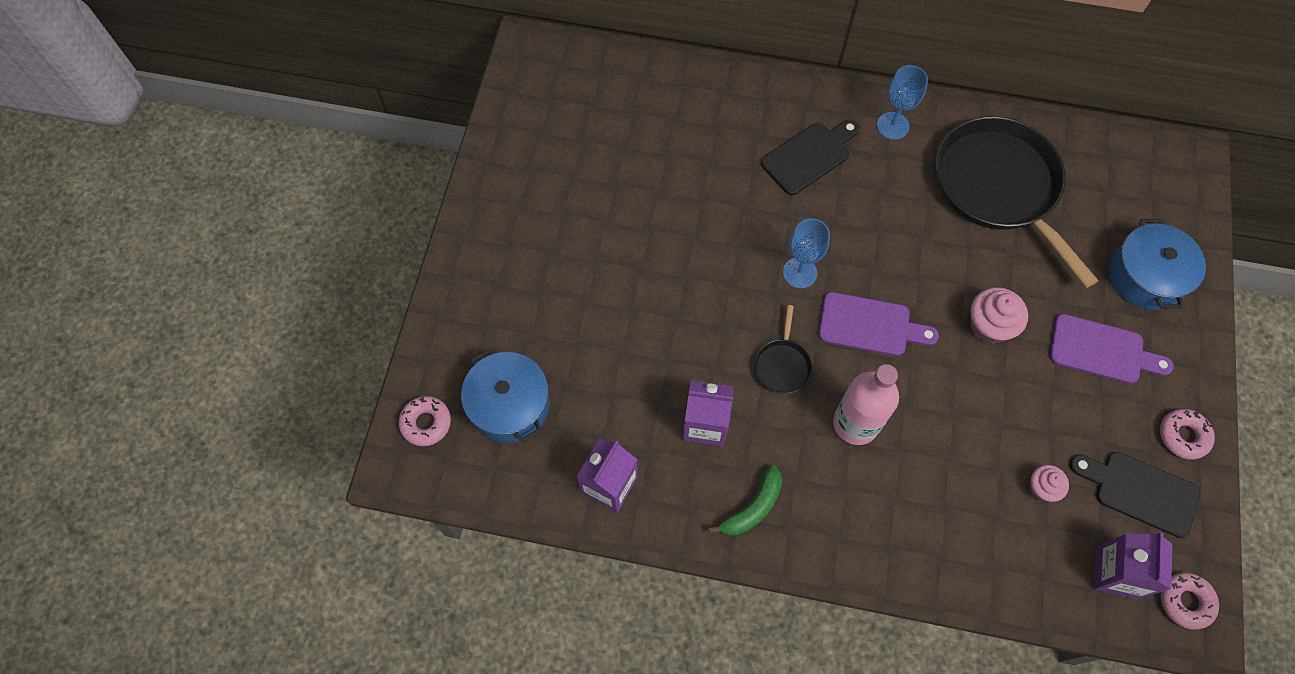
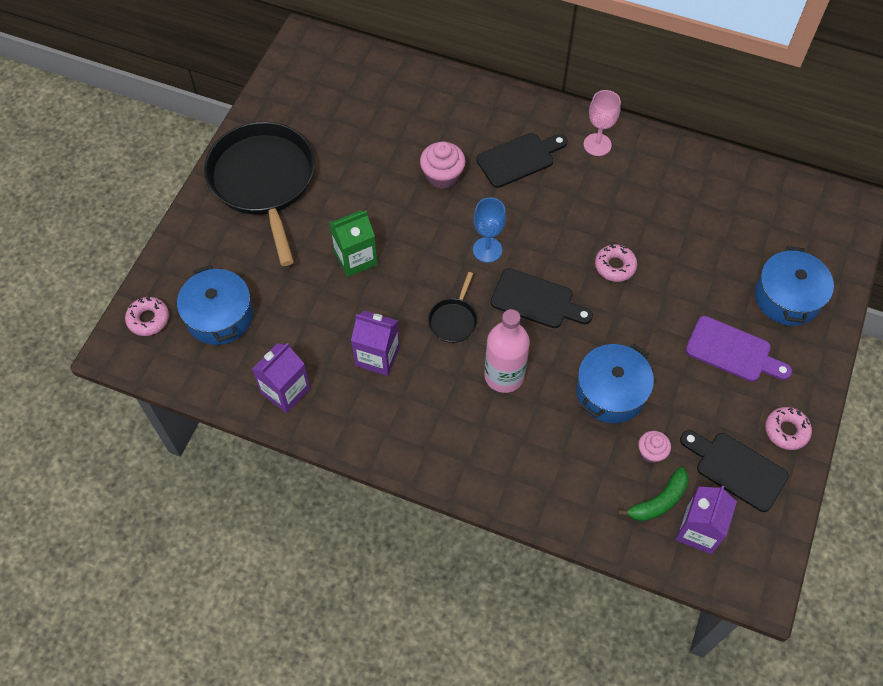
camera: 10 degrees right, 5 degrees down
(651, 307) = (355, 258): none -> green carton
(752, 508) = (400, 428): green banana -> green banana (658, 501)
(870, 325) = (536, 300): purple cutting board -> black cutting board
(893, 126) = (597, 144): blue goblet -> pink goblet
(980, 423) = (611, 392): none -> blue pot
(989, 325) = (639, 316): pink cupcake -> pink cupcake (442, 176)
(999, 187) = (677, 206): black pan -> black pan (263, 181)
(1185, 601) = (753, 563): pink donut -> pink donut (615, 266)

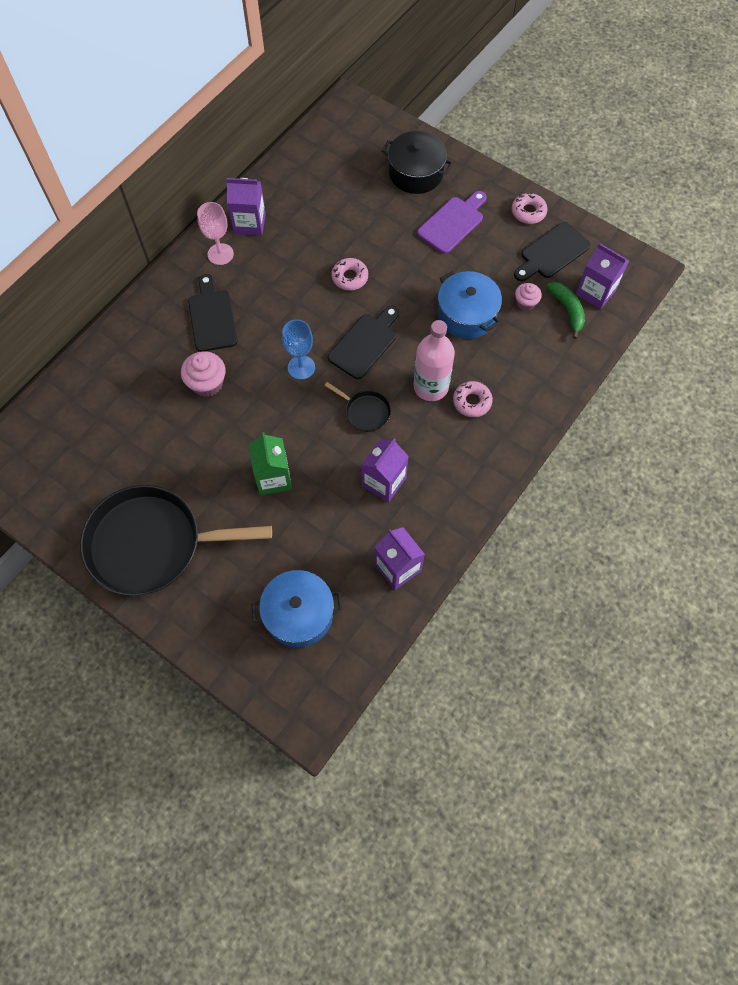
camera: 75 degrees left, 5 degrees up
(148, 319) = (281, 685): pink donut -> pink donut (472, 402)
(646, 159) = (249, 223): none -> purple carton
(787, 297) = (416, 173): blue pot -> black pot

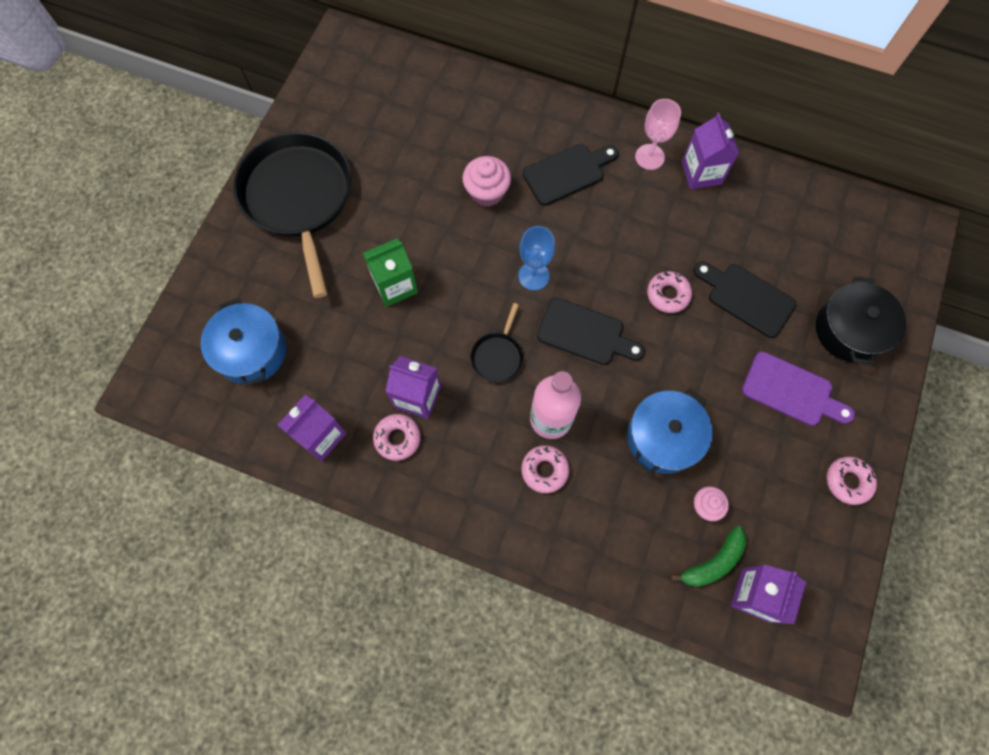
camera: 75 degrees right, 5 degrees up
(416, 505) = (397, 438): none -> pink donut
(552, 253) = (795, 525): black cutting board -> black cutting board (746, 298)

